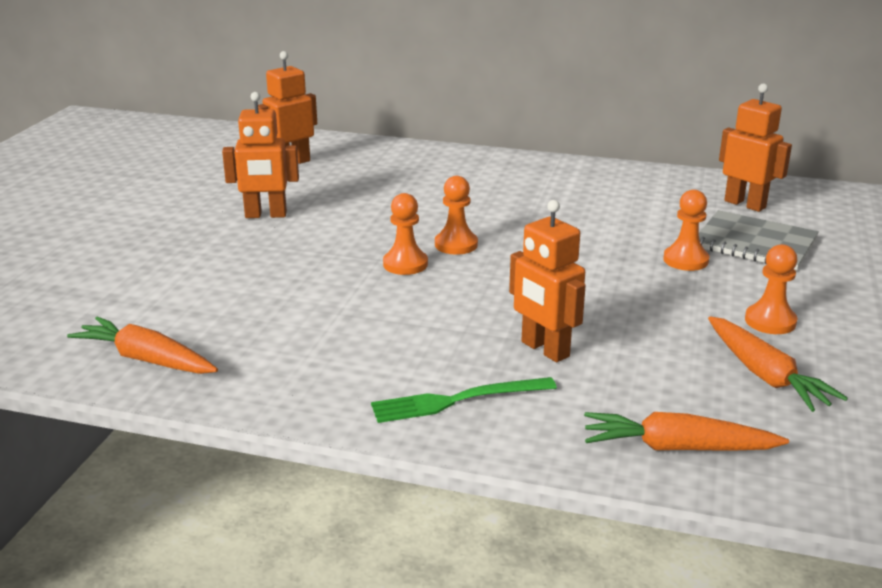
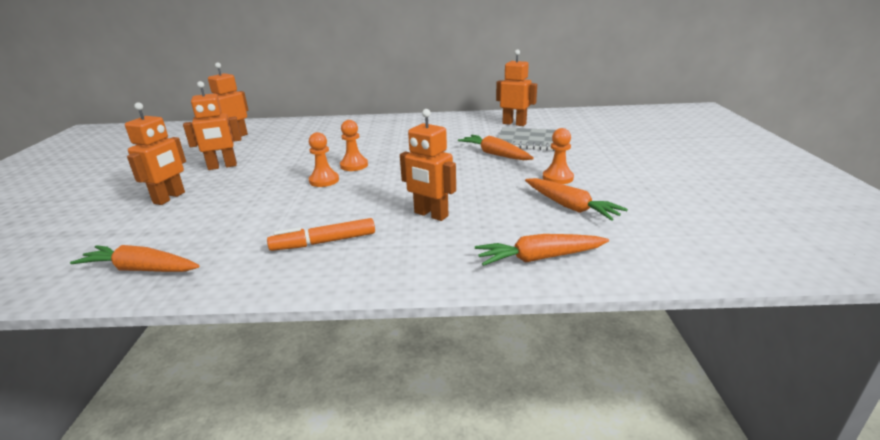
camera: 15 degrees left, 0 degrees up
(189, 257) = (170, 198): none -> orange robot
(382, 365) = (324, 242): none -> orange marker
(457, 400) = (383, 255): green fork -> none
(685, 260) = (495, 154): orange pawn -> orange carrot

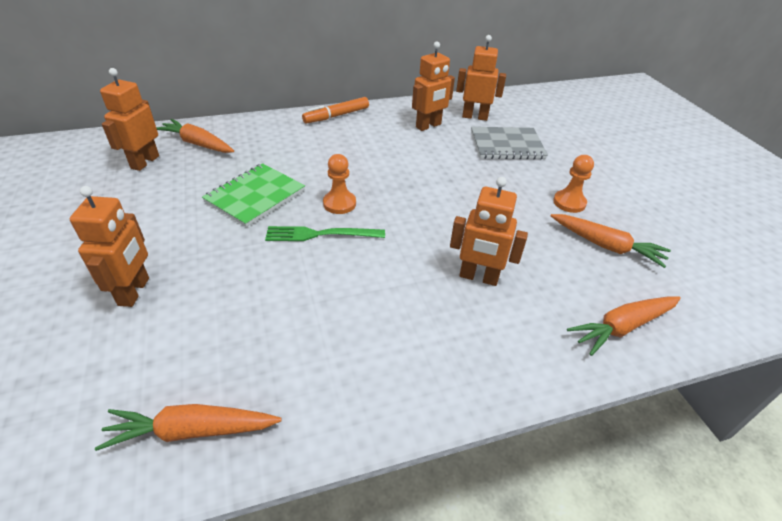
camera: 20 degrees left, 15 degrees up
(222, 166) = (167, 222): orange robot -> orange robot (428, 126)
(295, 157) = (255, 196): none -> green notebook
(324, 180) = (320, 234): orange pawn -> green fork
(324, 242) = (390, 341): orange marker -> orange marker (336, 116)
(495, 154) = (485, 170): orange carrot -> orange carrot (197, 144)

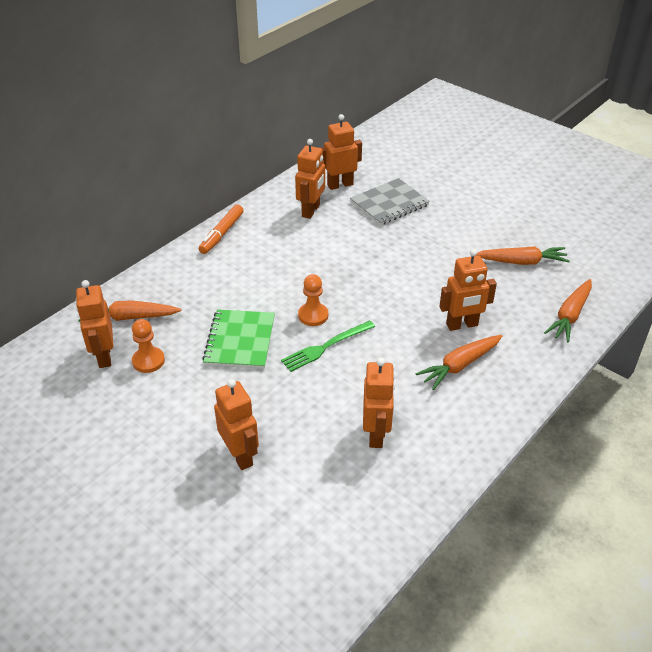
camera: 30 degrees left, 0 degrees up
(192, 431) = (385, 508): orange carrot -> orange carrot (459, 366)
(274, 342) = (376, 434): none -> orange robot
(569, 202) = (474, 237): orange pawn -> orange pawn (148, 361)

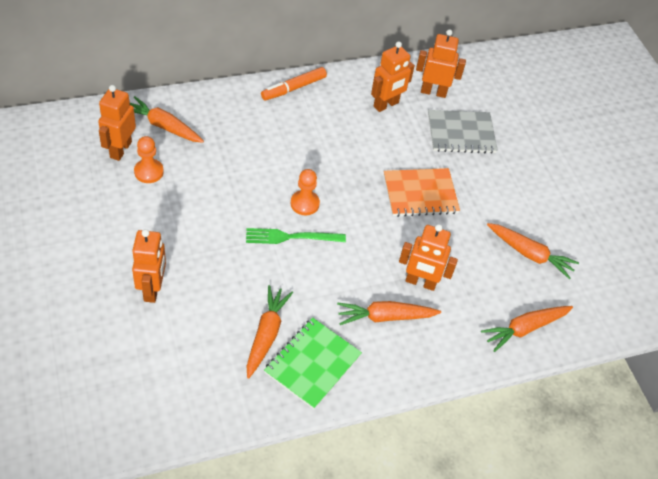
camera: 25 degrees right, 10 degrees up
(240, 341) = (229, 193): green notebook -> green notebook (312, 364)
(376, 434) = (266, 334): orange robot -> orange carrot
(399, 261) = (420, 194): none -> orange notebook

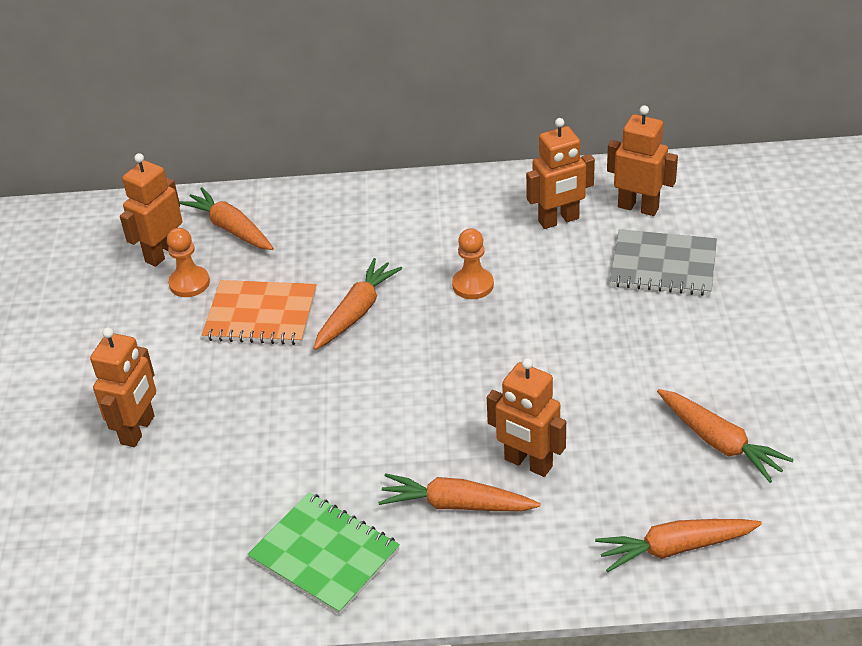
camera: 25 degrees right, 10 degrees down
(266, 334) = (272, 506): orange carrot -> orange carrot (356, 312)
(291, 237) = (355, 383): green fork -> none
(293, 88) = (429, 191): orange marker -> none
(304, 203) = (390, 341): orange pawn -> orange pawn (473, 285)
(312, 364) = (324, 555): green notebook -> green notebook turned 75 degrees clockwise
(420, 194) = (570, 342): orange notebook -> orange notebook (261, 315)

